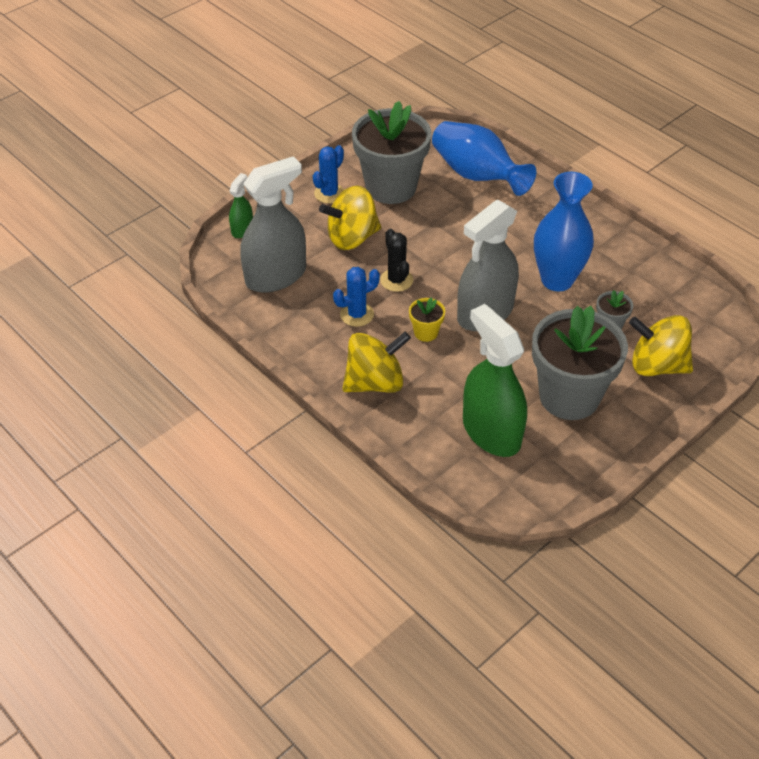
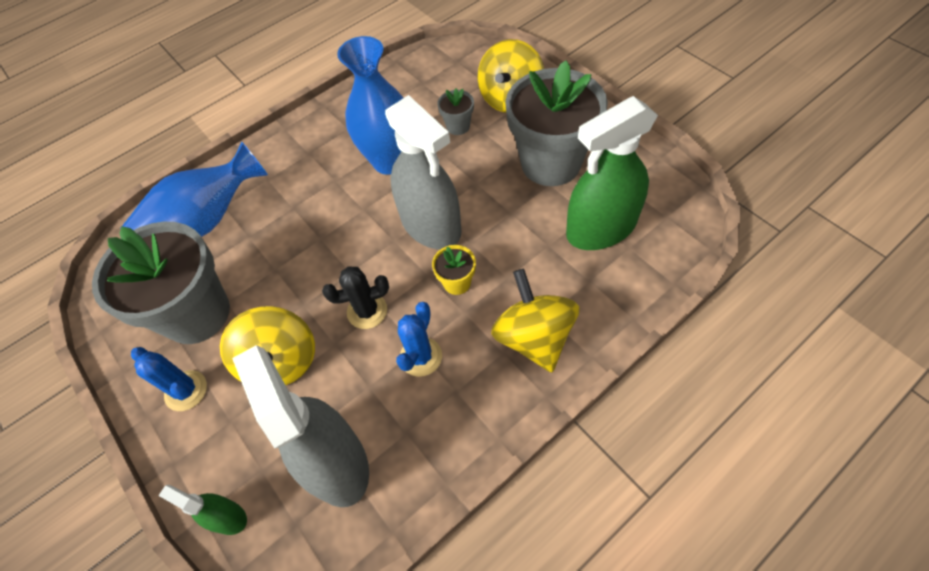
camera: 80 degrees left, 10 degrees up
(357, 314) = (421, 357): blue cactus -> blue cactus turned 45 degrees clockwise

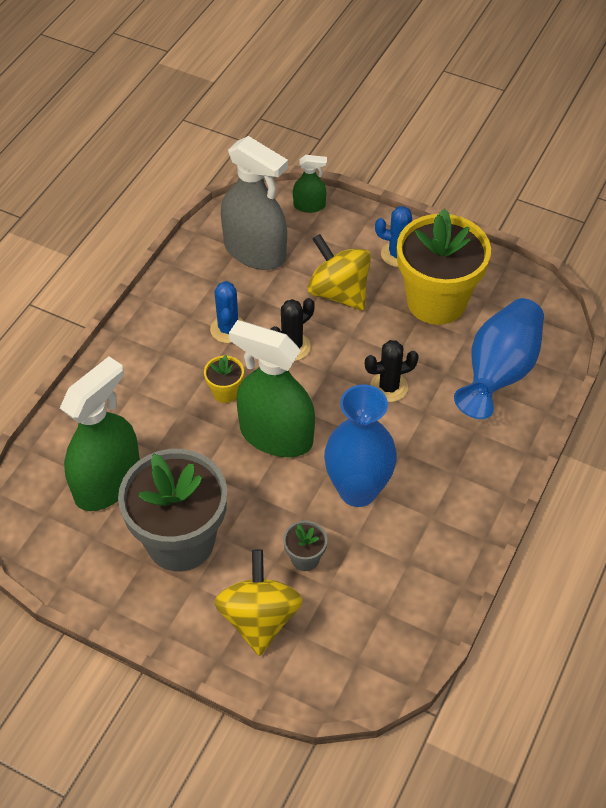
camera: 150 degrees right, 5 degrees down
(197, 314) = (436, 301): grey flower pot -> yellow flower pot
(306, 239) = (389, 387): none -> black cactus
(431, 225) = (276, 436): grey spray bottle -> green spray bottle
(534, 337) = (141, 370): yellow spinning top -> none

